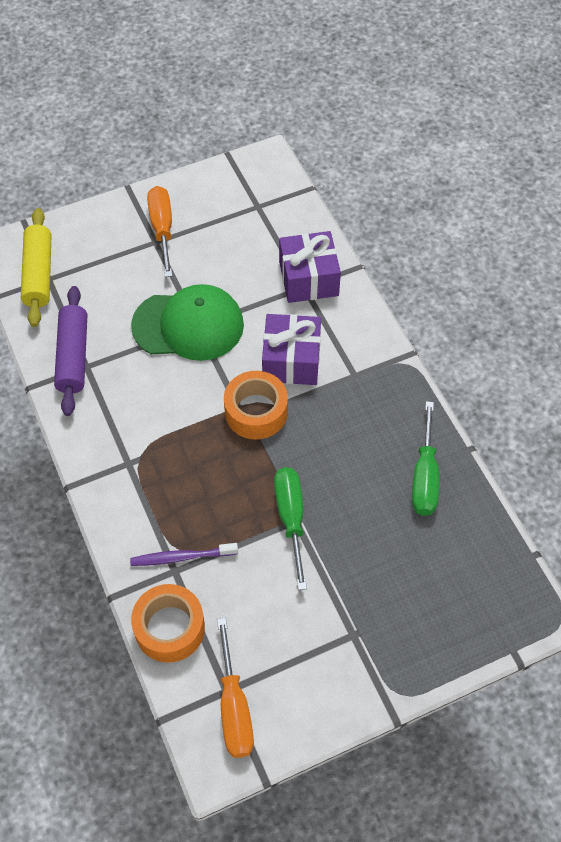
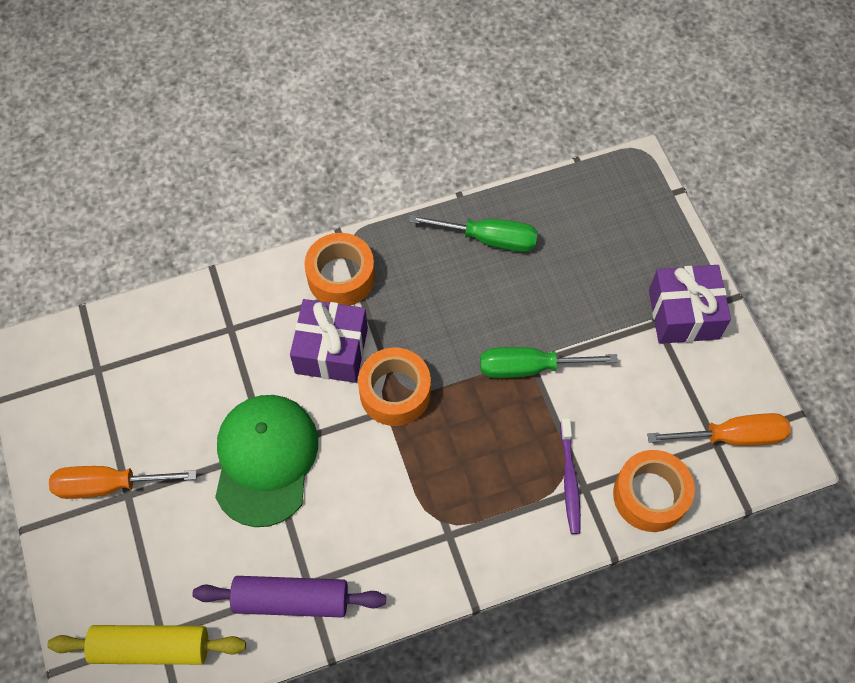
camera: 85 degrees left, 5 degrees up
(308, 279) = (220, 322): purple gift -> purple gift (683, 314)
(365, 360) = (341, 277): none -> orange tape

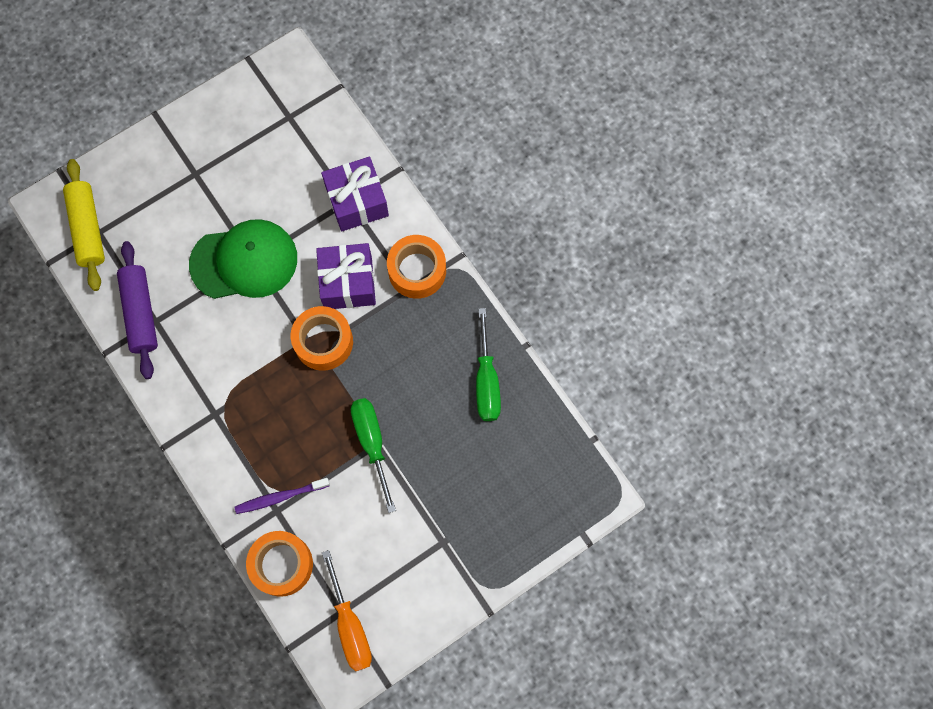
camera: 75 degrees right, 10 degrees up
(109, 485) = (199, 158): orange screwdriver -> none
(683, 314) = (456, 564): purple gift -> purple gift (357, 201)

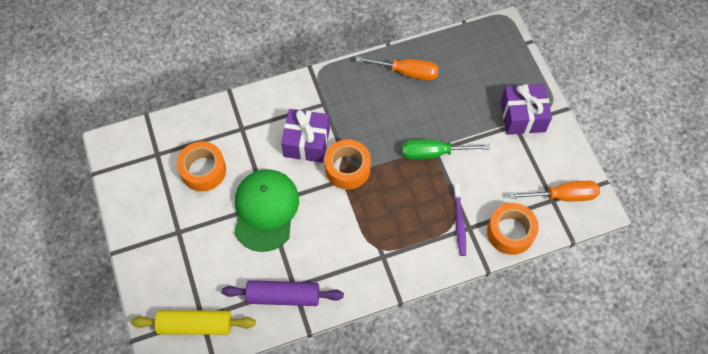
camera: 75 degrees left, 10 degrees down
(357, 201) = (244, 123): purple gift -> purple gift (522, 116)
(417, 271) = (312, 96): orange tape -> orange tape (203, 170)
(486, 381) = (407, 72): green screwdriver -> orange screwdriver

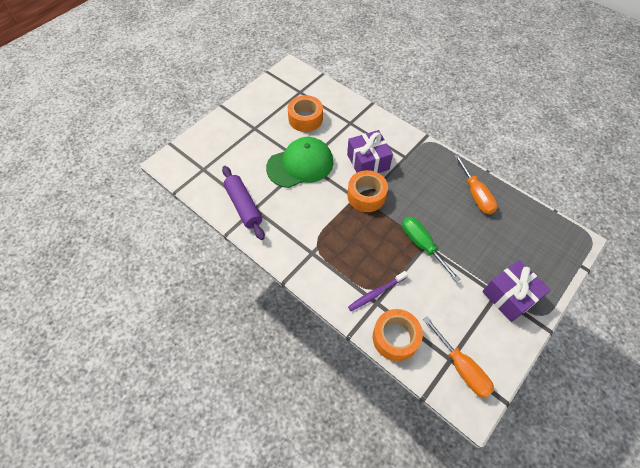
camera: 60 degrees right, 5 degrees down
(195, 325) = (196, 168): yellow rolling pin -> none

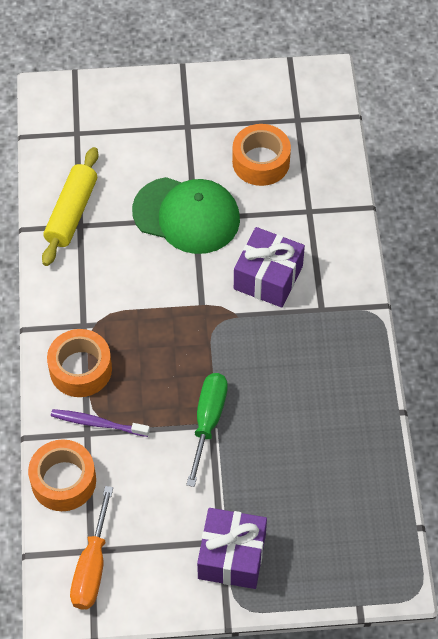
camera: 45 degrees right, 0 degrees up
(243, 206) = (72, 213): purple rolling pin -> yellow rolling pin
(366, 196) = (216, 315): orange tape -> orange tape (80, 369)
(475, 194) = (346, 423): orange screwdriver -> none

